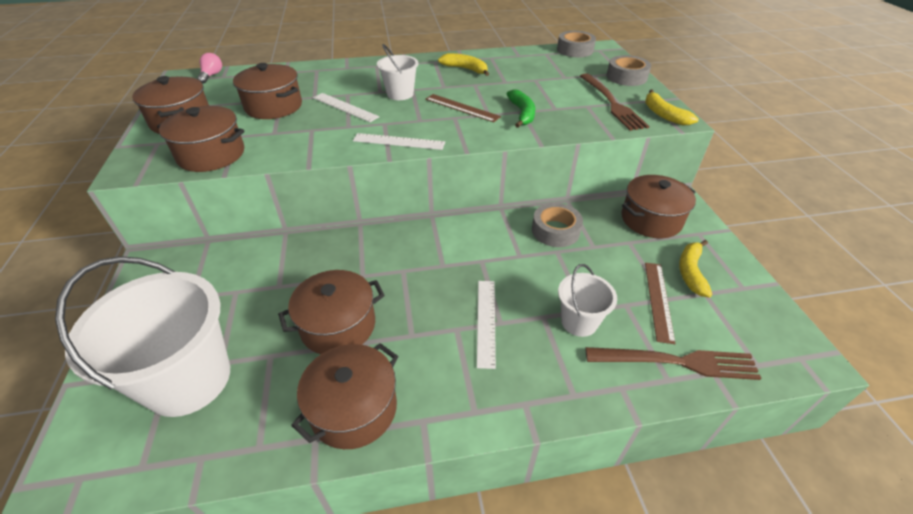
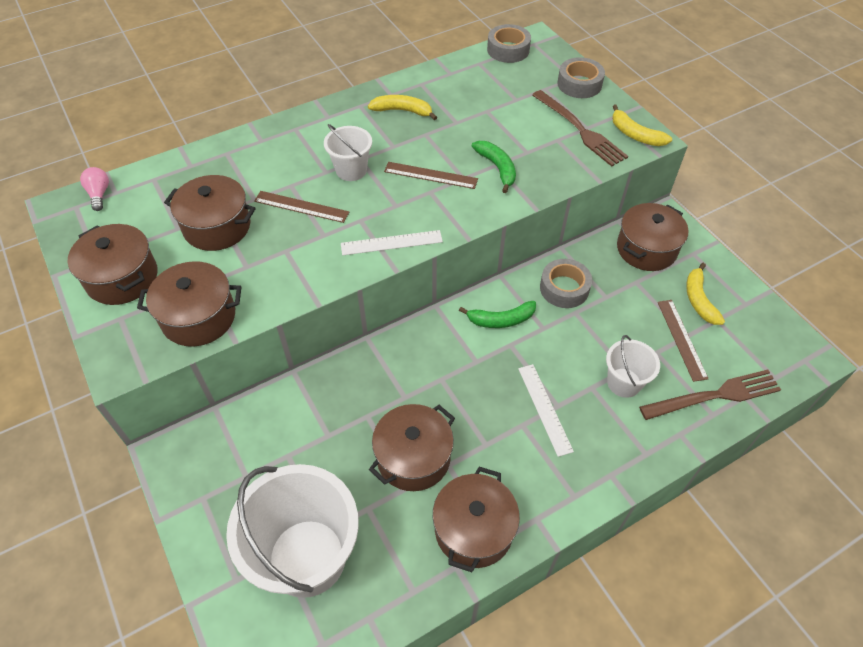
camera: 20 degrees left, 10 degrees up
(345, 107) = (301, 206): white ruler -> brown ruler
(483, 240) = (501, 320): none -> green banana

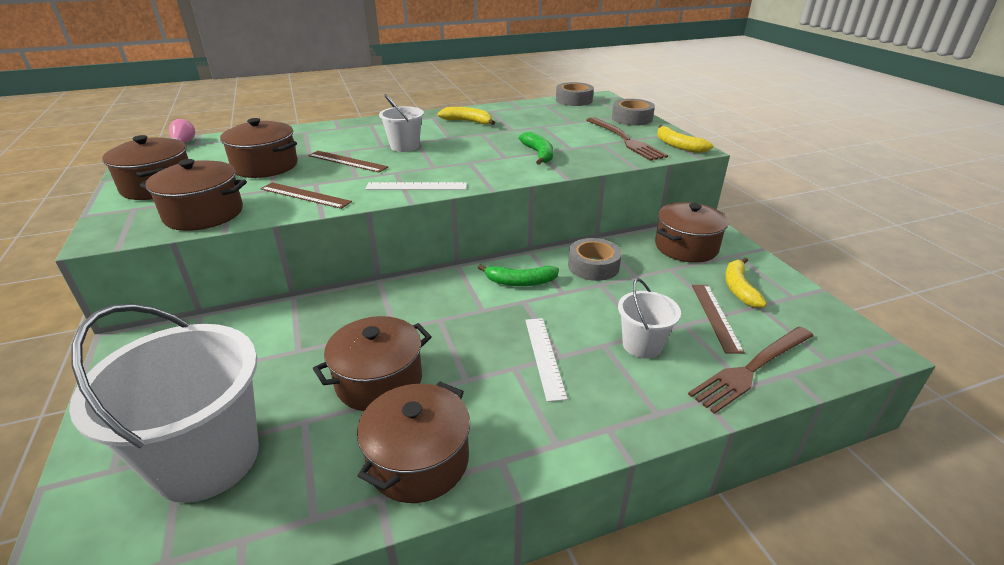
camera: 10 degrees right, 20 degrees down
(430, 175) = (475, 153): brown ruler -> brown ruler (305, 195)
(715, 396) = (751, 369): brown fork -> brown fork turned 150 degrees clockwise

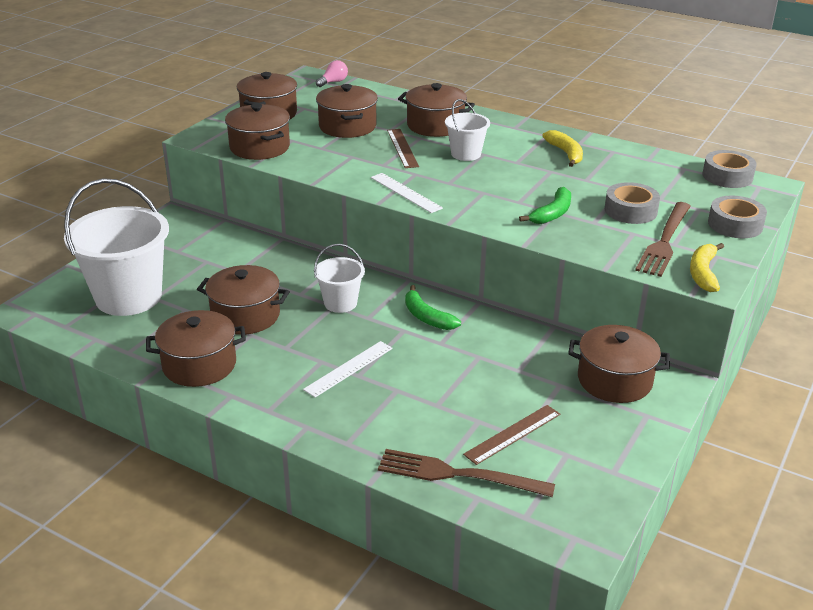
camera: 50 degrees right, 0 degrees up
(305, 195) = (330, 163): brown ruler -> none
(342, 139) = (435, 125): none -> brown pot
(593, 266) = (502, 342): grey tape -> grey tape (630, 210)
(642, 345) = (420, 408): white bucket -> white bucket (340, 303)
(739, 288) = (581, 434): yellow banana -> none

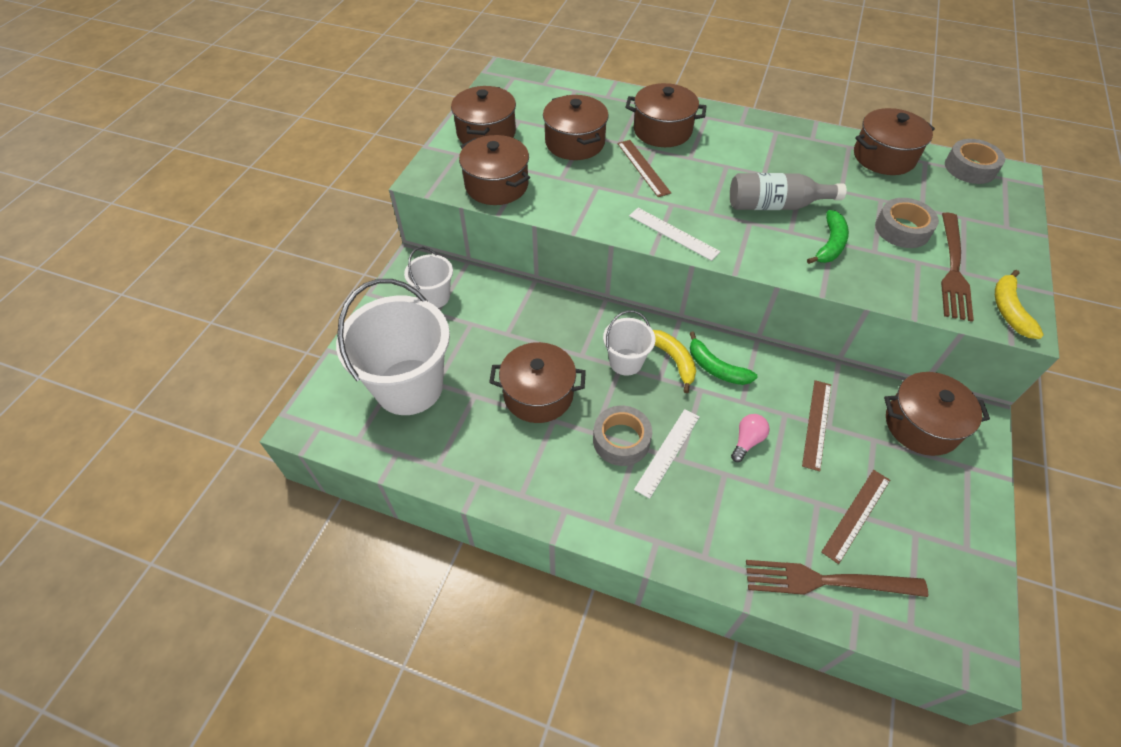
camera: 10 degrees left, 20 degrees up
(199, 365) = (517, 472): brown pot -> brown pot (884, 157)
(333, 82) = (534, 79): pink light bulb -> pink light bulb (747, 441)
(466, 154) = (709, 168): white bucket -> white bucket (434, 297)
(507, 367) = (816, 424): none -> brown ruler
(515, 184) = (775, 205): none -> grey bottle
(566, 153) = (806, 155): yellow banana -> yellow banana (673, 360)
(735, 224) = (1007, 235): grey tape -> grey tape (621, 440)

